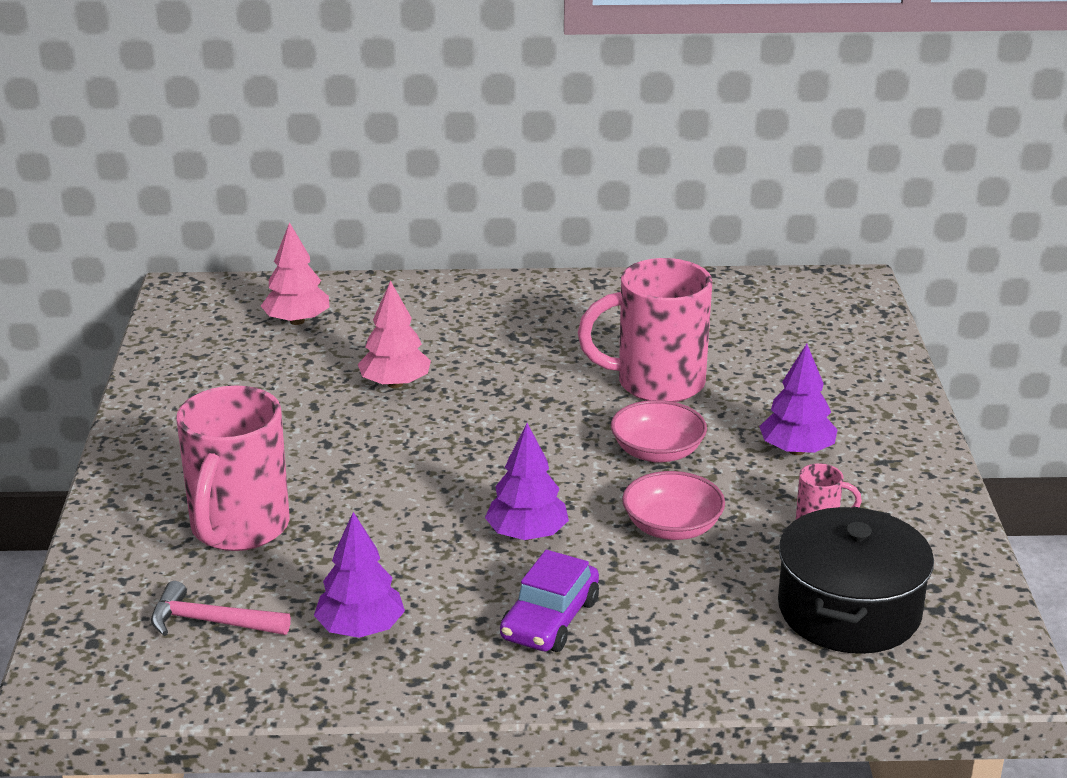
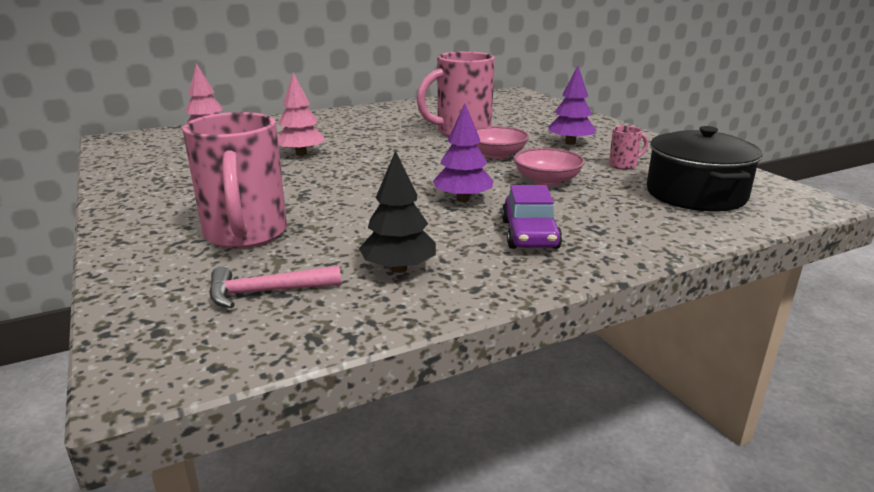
camera: 25 degrees left, 5 degrees down
(360, 629) = (399, 268): purple tree -> black tree

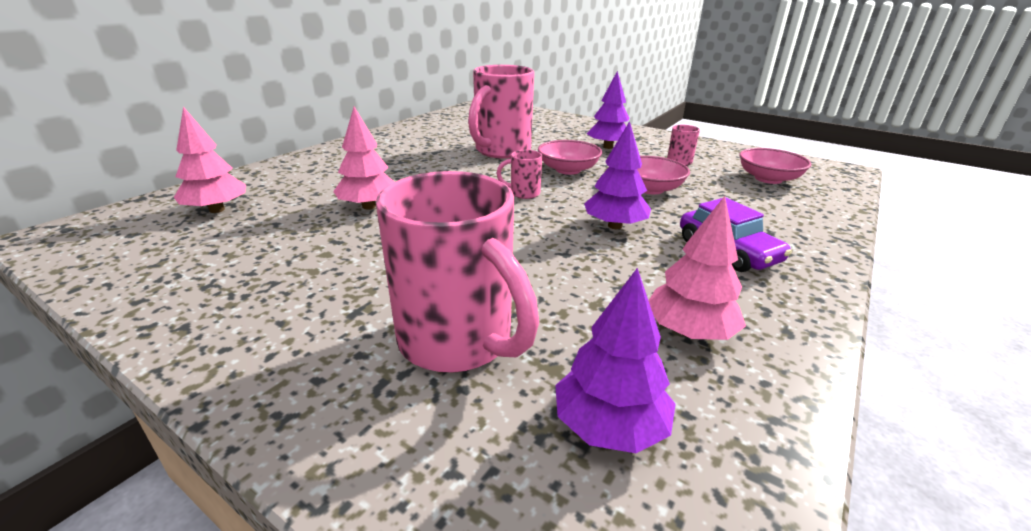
camera: 30 degrees left, 5 degrees up
(266, 292) = (610, 426): pink hammer -> purple tree
(399, 268) = (689, 331): black tree -> pink tree
(427, 165) = (523, 193): none -> pink mug
(695, 194) = (768, 179): black pot -> pink bowl

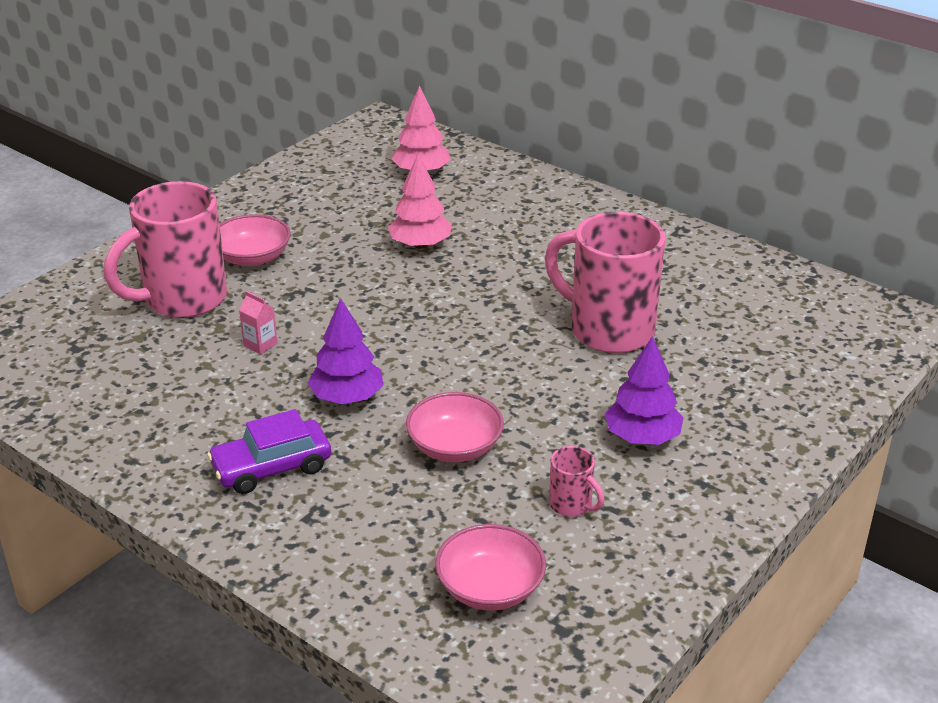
camera: 95 degrees right, 5 degrees up
(523, 193) = (446, 341): pink mug -> none
(548, 273) = (260, 344): none -> pink carton
(568, 170) = (530, 383): pink bowl -> pink bowl (252, 257)
(610, 426) = (81, 353): purple tree -> none
(689, 331) = (152, 406): pink tree -> none

